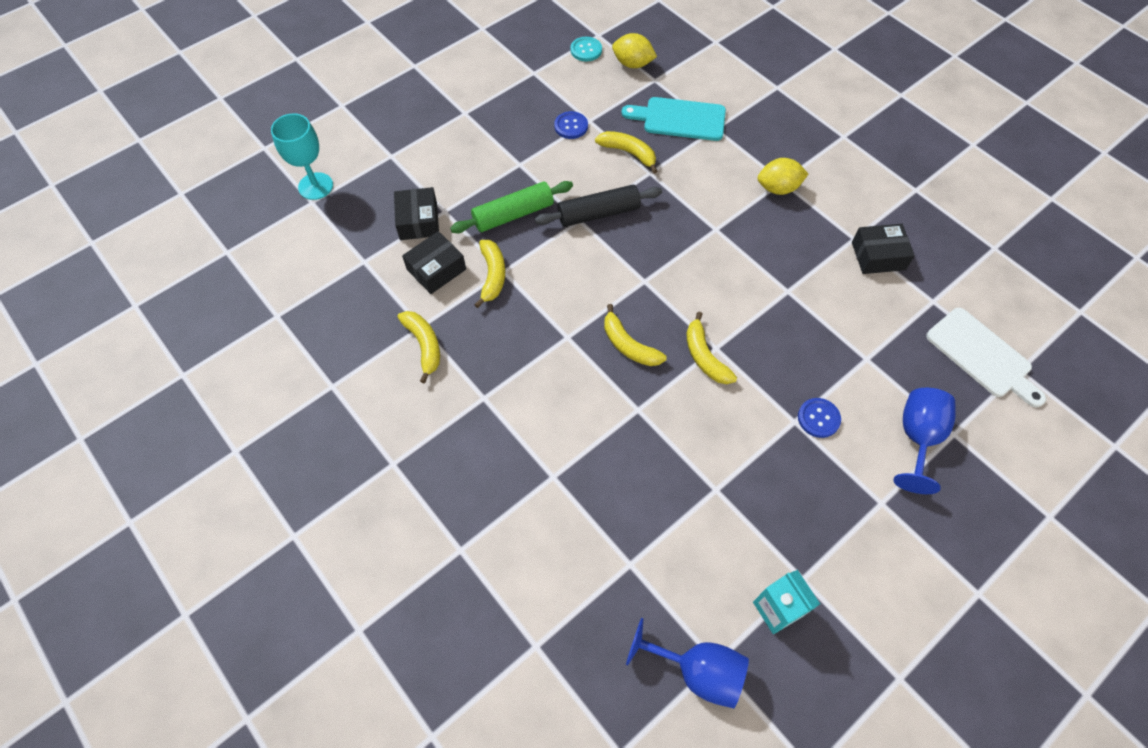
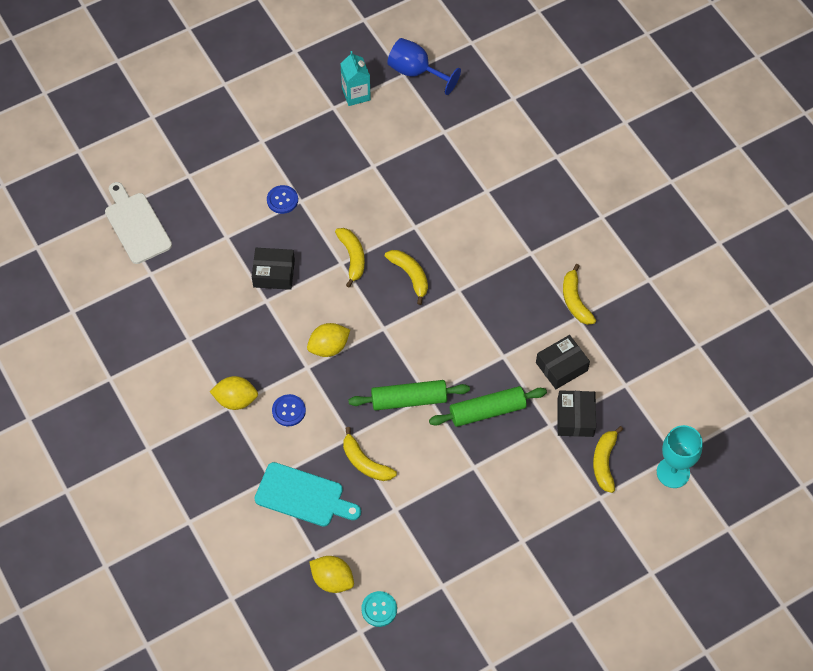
camera: 170 degrees left, 0 degrees up
(492, 275) = (513, 353): yellow banana -> yellow banana (604, 462)
(571, 126) = (415, 505): blue button -> blue button (289, 411)
(598, 213) = (409, 400): black rolling pin -> green rolling pin
(699, 252) = (329, 347): none -> yellow lemon
(878, 256) = (176, 319): black box -> black box (274, 273)
(917, 438) = (216, 176): blue goblet -> none

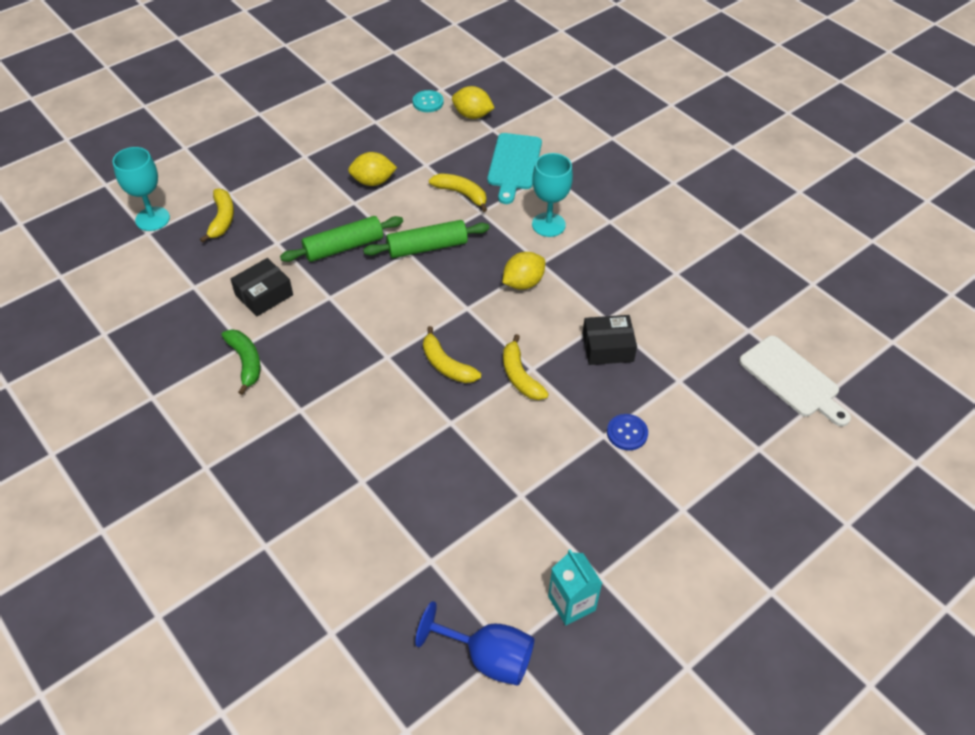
camera: 170 degrees right, 10 degrees down
(236, 400) = (605, 227): yellow lemon -> yellow lemon (373, 181)
(289, 411) = (548, 225): blue button -> turquoise goblet
(303, 496) = (514, 165): turquoise cutting board -> turquoise cutting board turned 90 degrees counterclockwise
(575, 300) = (245, 362): yellow banana -> green banana
(575, 418) = (250, 251): black box -> none

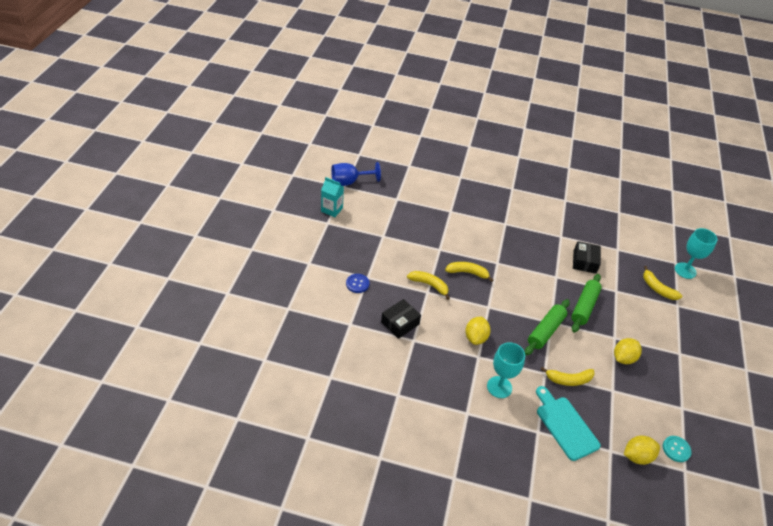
camera: 140 degrees right, 5 degrees down
(245, 362) = (550, 230): green banana -> none
(792, 379) = (289, 357): white cutting board -> none

